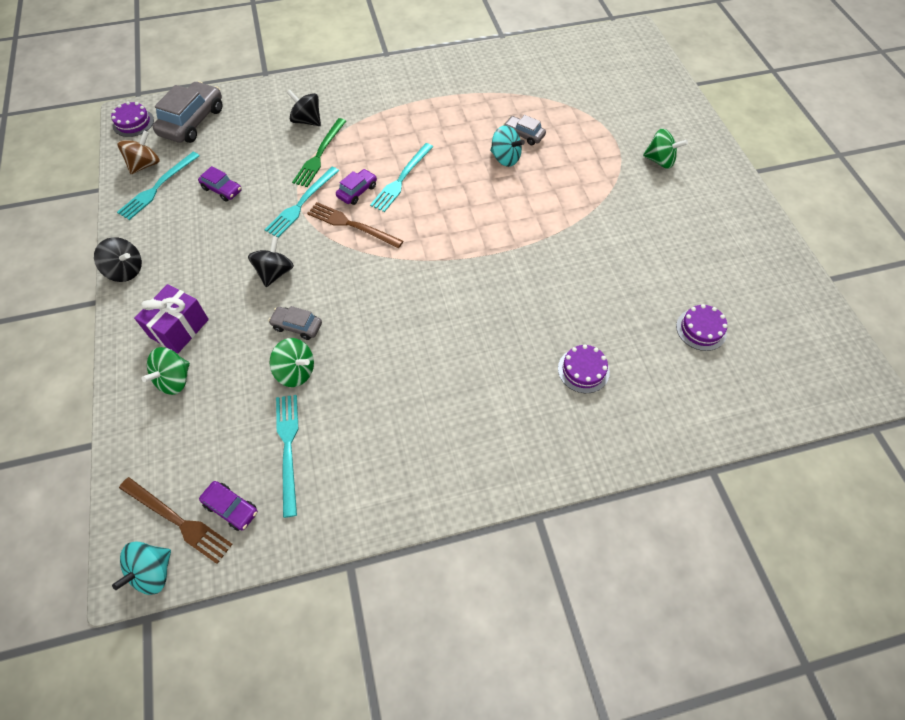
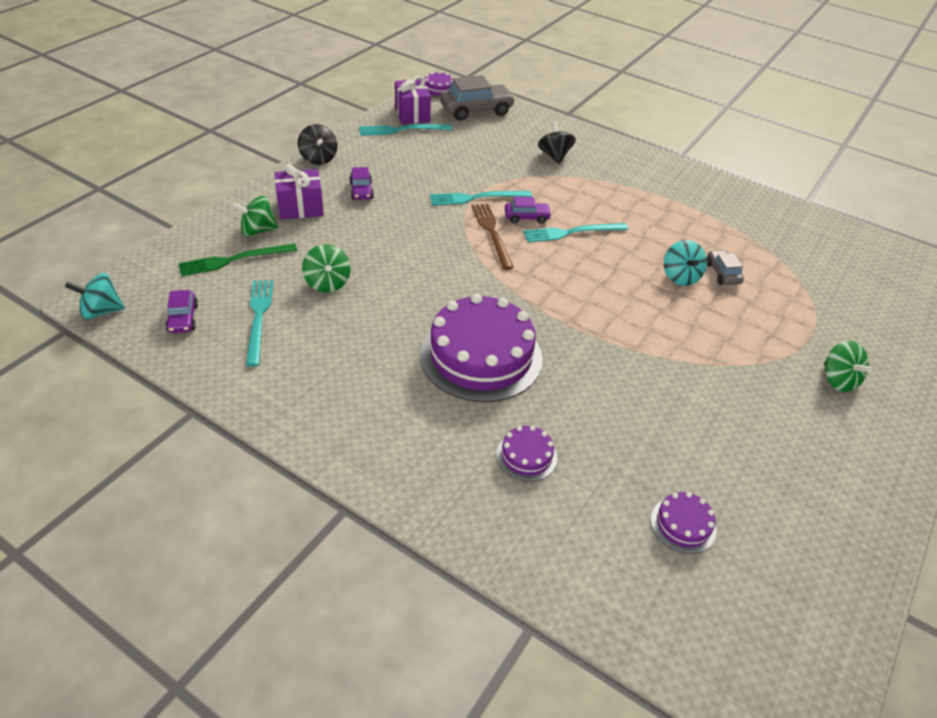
camera: 45 degrees right, 15 degrees down
(145, 165) = (412, 114): brown spinning top -> purple gift
(178, 520) = (150, 299): brown fork -> none
(222, 189) = (438, 156): purple car -> purple car (361, 191)
(275, 273) = (400, 222): black spinning top -> none
(288, 448) = (258, 318): turquoise fork -> turquoise fork turned 45 degrees counterclockwise
(297, 326) = (367, 260): grey car -> none
(320, 155) = (533, 180): green fork -> green fork (234, 260)
(471, 328) = (481, 356): none -> purple cake

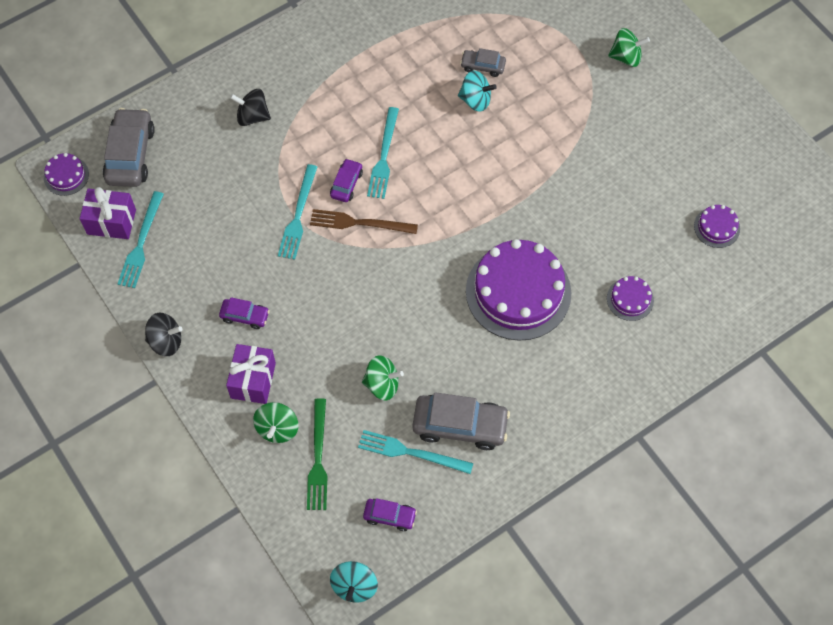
camera: 65 degrees left, 20 degrees up
(301, 346) = (460, 425): none -> grey car

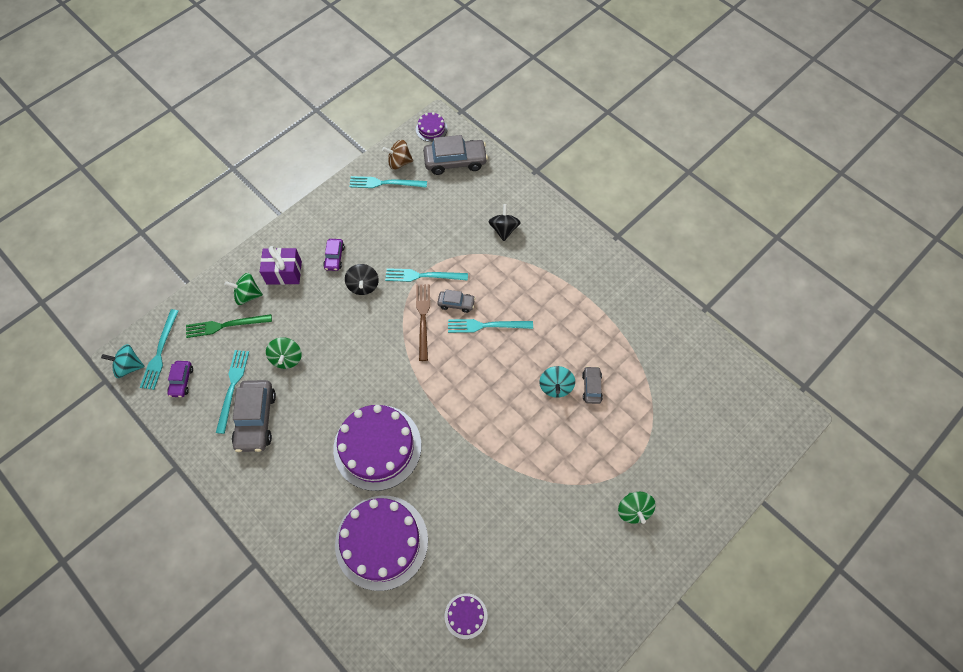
camera: 80 degrees right, 0 degrees up
(111, 222) = (399, 162): purple gift -> brown spinning top
(166, 341) = (310, 214): black spinning top -> black spinning top (363, 285)
(341, 544) = (160, 352): none -> turquoise fork
(346, 184) = (456, 303): purple car -> grey car
(630, 299) = (381, 542): purple cake -> purple cake, size x2.25

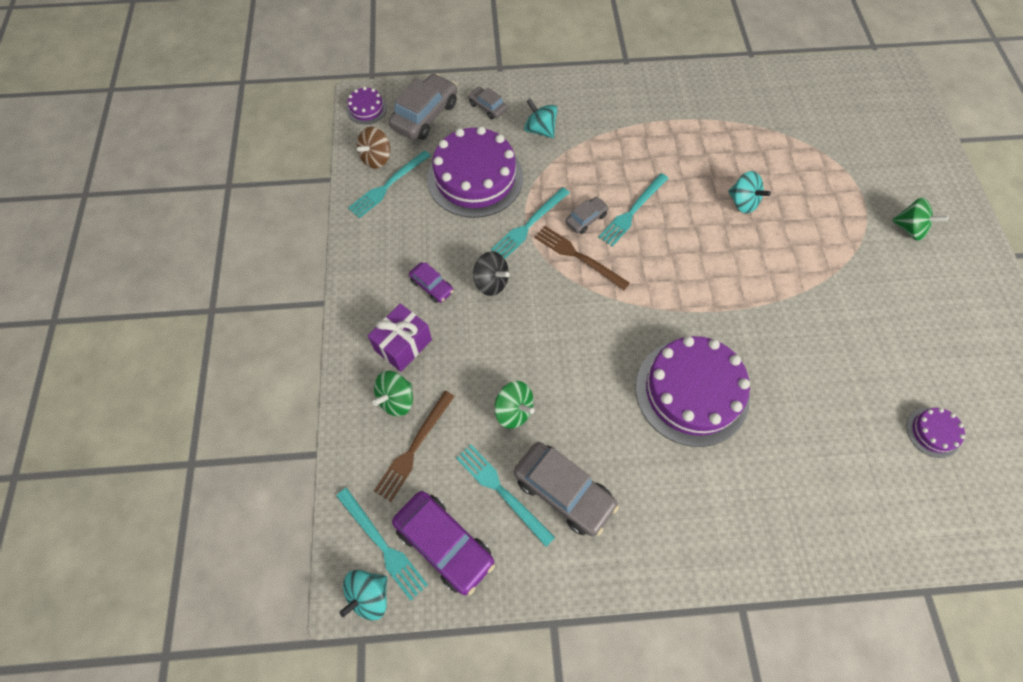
camera: 50 degrees left, 0 degrees up
(182, 381) = (444, 544): purple car -> purple car, size x1.87
(225, 325) = (414, 448): green fork -> brown fork
(381, 542) = (803, 457): purple cake -> purple cake (475, 178)
(504, 229) = (540, 130): black spinning top -> turquoise spinning top
(591, 387) = (764, 177): grey car -> grey car (487, 107)

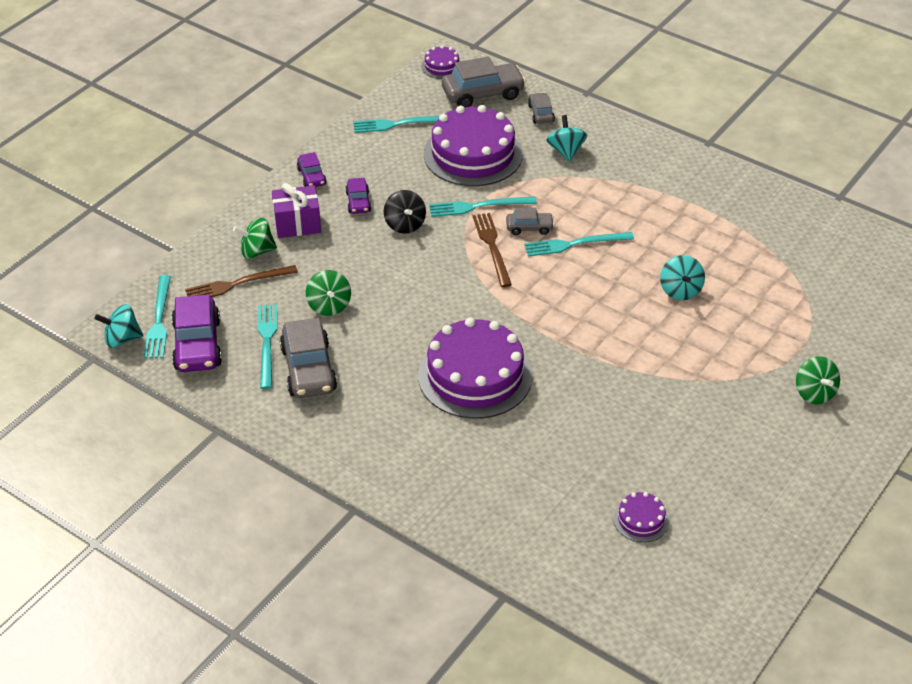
camera: 40 degrees right, 20 degrees down
(367, 287) = (312, 177): none -> purple car
(376, 158) = (411, 102): brown spinning top -> none

